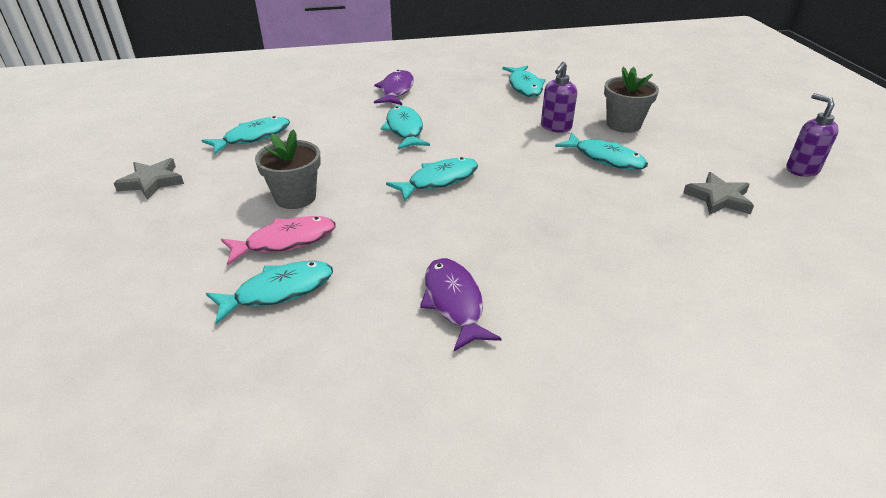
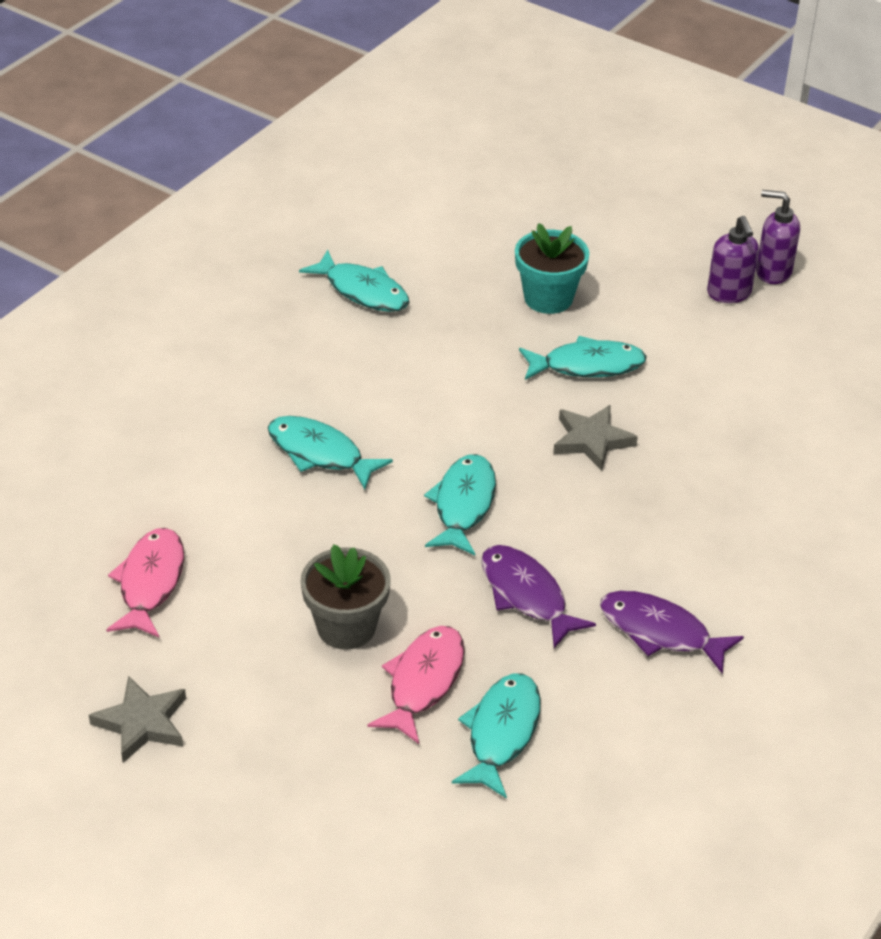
camera: 45 degrees left, 5 degrees up
(253, 137) = (150, 583): turquoise fish -> pink fish
(396, 90) = (209, 391): purple fish -> purple fish (526, 595)
(555, 127) = (483, 346): purple soap dispenser -> purple soap dispenser (729, 293)
(623, 124) = (548, 298): grey flower pot -> turquoise flower pot
(718, 198) = (740, 360): grey star -> grey star (591, 440)

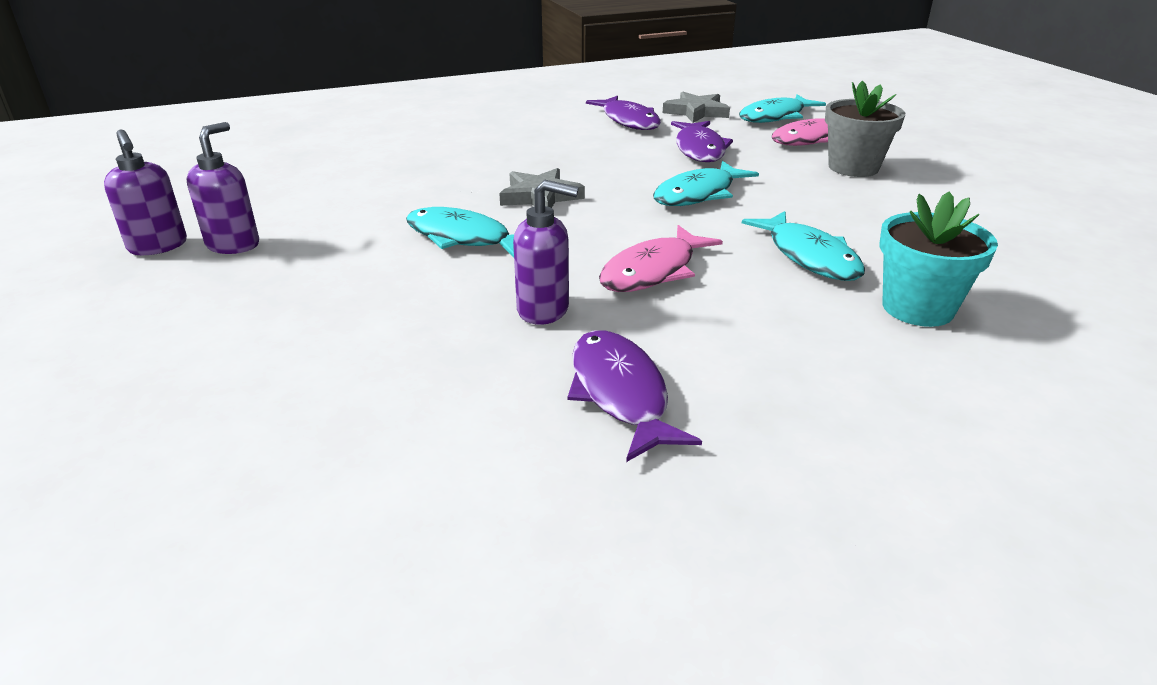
camera: 145 degrees left, 10 degrees down
(142, 723) = (1042, 168): grey star -> grey star (696, 112)
(150, 583) = (1029, 224): pink fish -> pink fish (653, 271)
(362, 291) = (620, 393): turquoise fish -> purple fish
(459, 326) = (544, 310): none -> purple soap dispenser
(548, 298) = (406, 302): turquoise flower pot -> turquoise flower pot (917, 308)

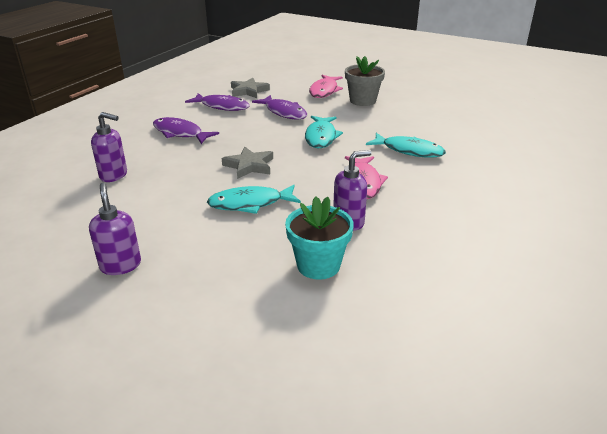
camera: 40 degrees left, 0 degrees up
(158, 246) = (68, 289): purple soap dispenser -> purple soap dispenser (114, 175)
(620, 393) = (436, 242): purple fish -> purple fish (180, 133)
(775, 116) = (290, 83): turquoise fish -> none
(917, 308) = (474, 158): turquoise flower pot -> turquoise flower pot (318, 265)

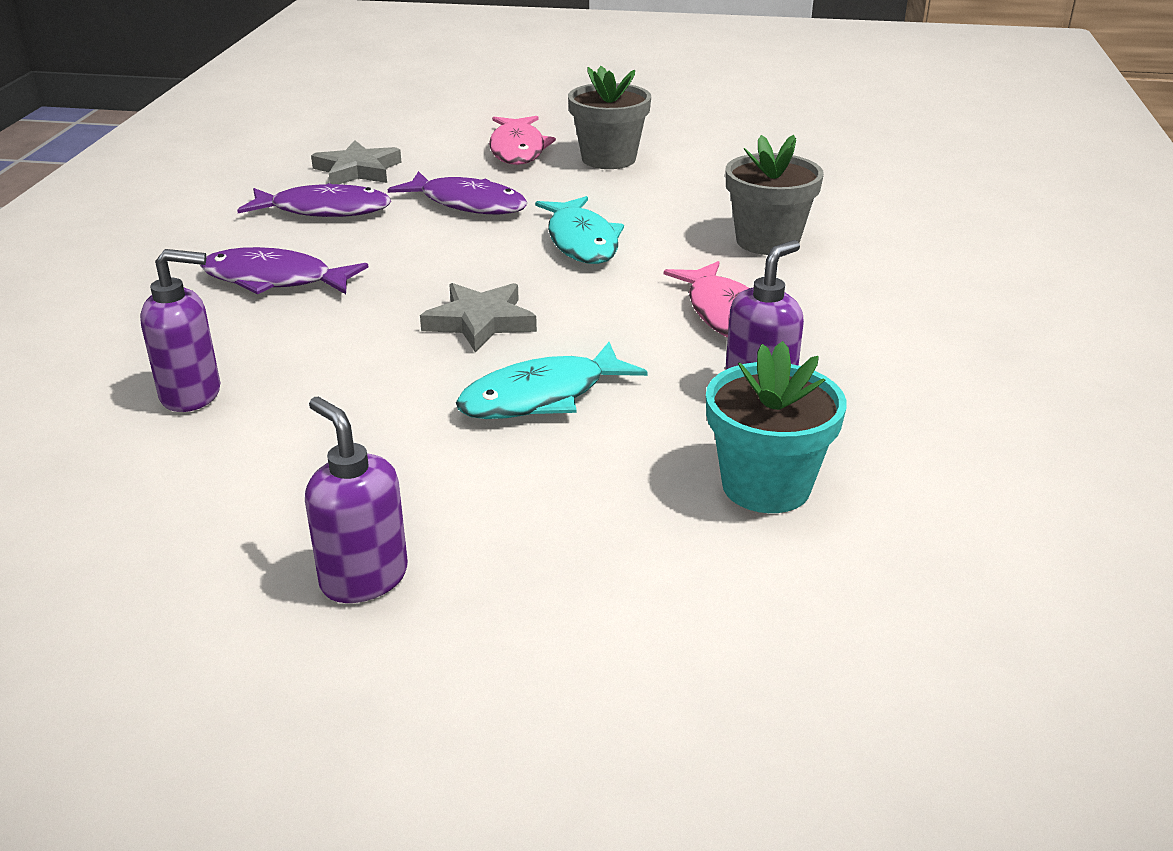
camera: 20 degrees left, 0 degrees up
(409, 151) = (767, 241): turquoise fish -> grey flower pot

